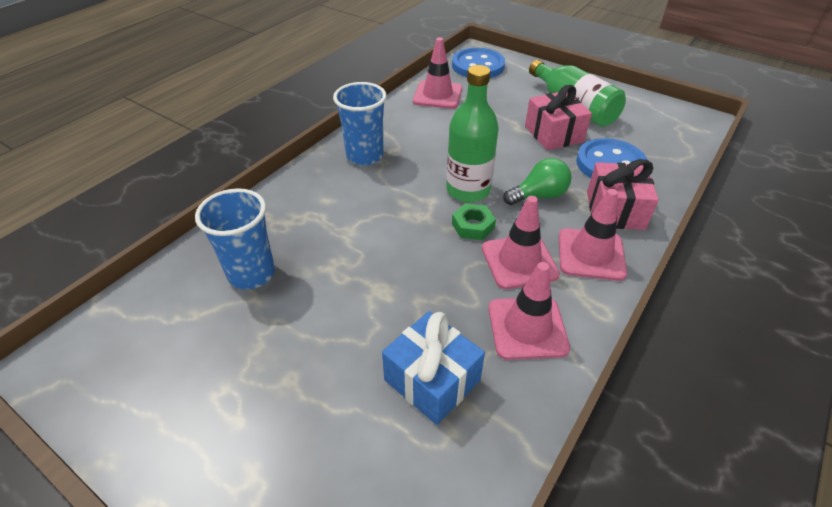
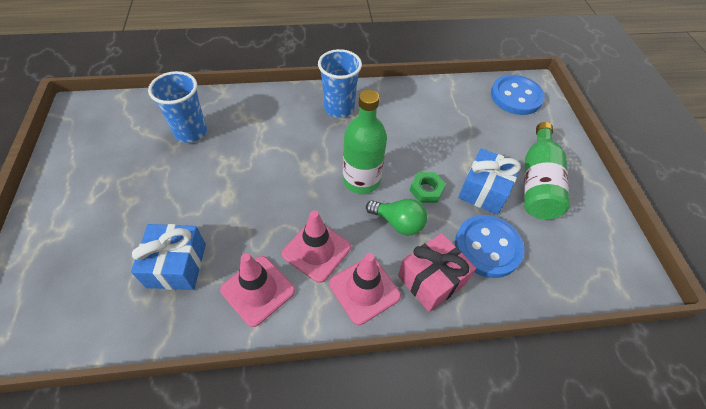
camera: 45 degrees right, 10 degrees up
(437, 95) = (449, 99): pink traffic cone -> none
(473, 226) = (327, 204): green nut -> green nut (426, 190)
(553, 134) = (484, 190): pink gift -> blue gift

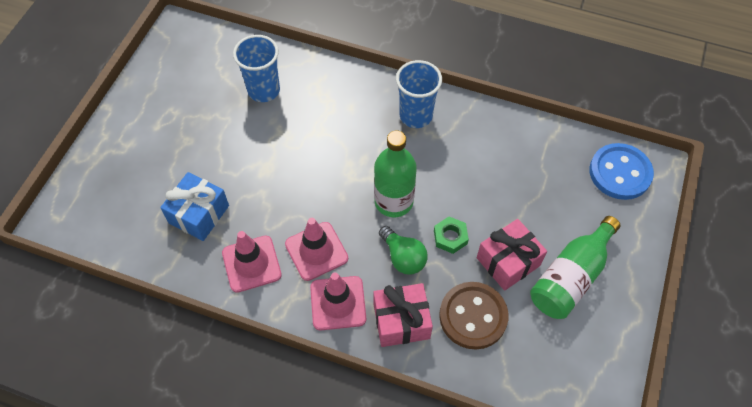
camera: 30 degrees right, 5 degrees up
(484, 190) = (508, 261): blue gift -> pink gift
(487, 247) = (473, 316): blue button -> brown button

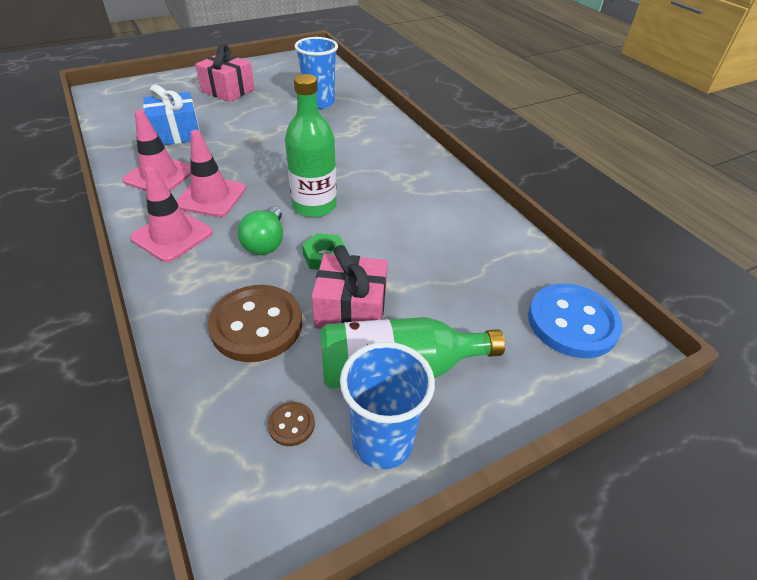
camera: 40 degrees right, 15 degrees down
(401, 321) = (195, 282): pink gift -> pink gift (228, 90)
(416, 116) = (411, 170): blue cup -> blue cup (382, 441)
(559, 352) = (291, 424): none -> brown button

